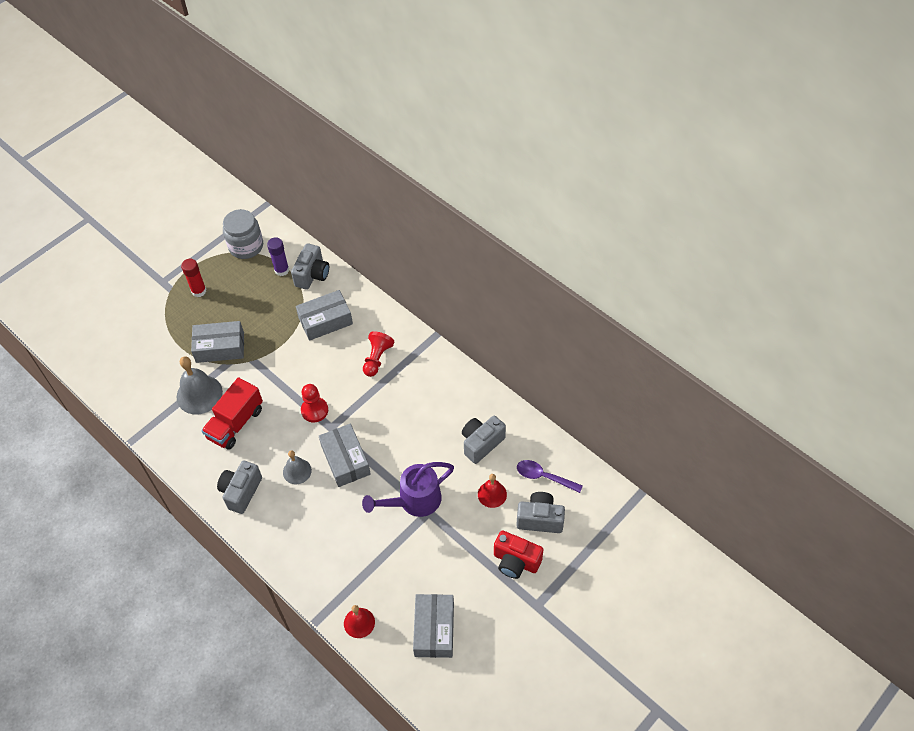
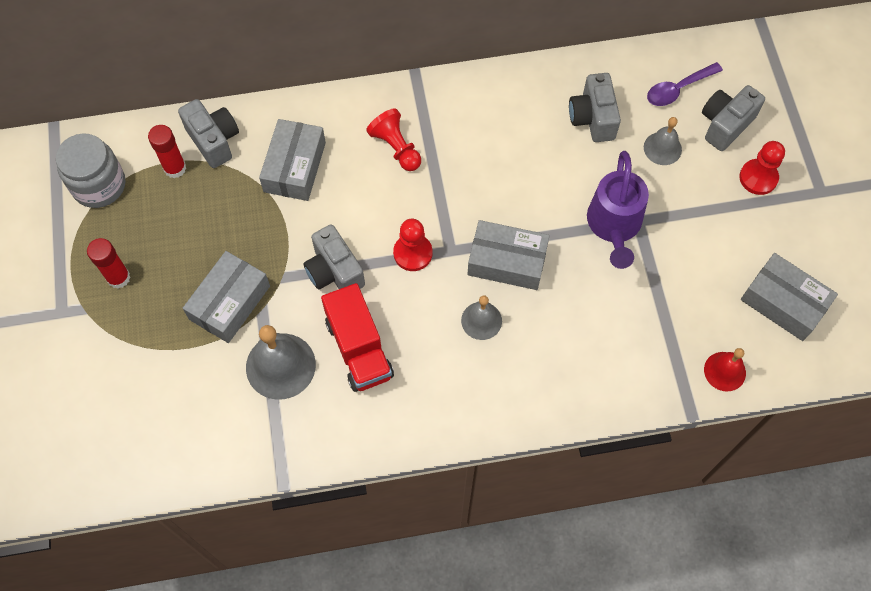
camera: 55 degrees left, 10 degrees up
(241, 492) = (462, 397): grey camera -> grey camera (334, 272)
(281, 270) = (175, 168): purple glue stick -> red glue stick
(492, 494) = (662, 148): red bell -> grey bell
(516, 561) = (758, 178): red camera -> red pawn

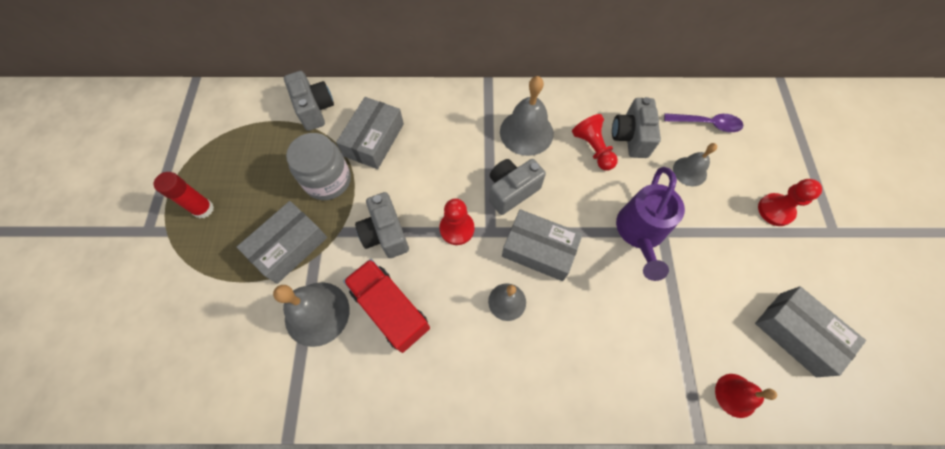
camera: 10 degrees right, 0 degrees up
(99, 185) = (213, 130): grey jar -> grey jar (328, 180)
(175, 168) = (277, 126): red glue stick -> none
(359, 349) = (391, 309): red truck -> red truck turned 150 degrees clockwise
(396, 147) = (460, 137): red pawn -> red pawn (593, 149)
(472, 131) = (526, 132): none -> grey bell
(678, 89) = (707, 124): purple spoon -> purple spoon turned 150 degrees counterclockwise
(725, 125) = (746, 159): grey camera -> grey camera (511, 191)

